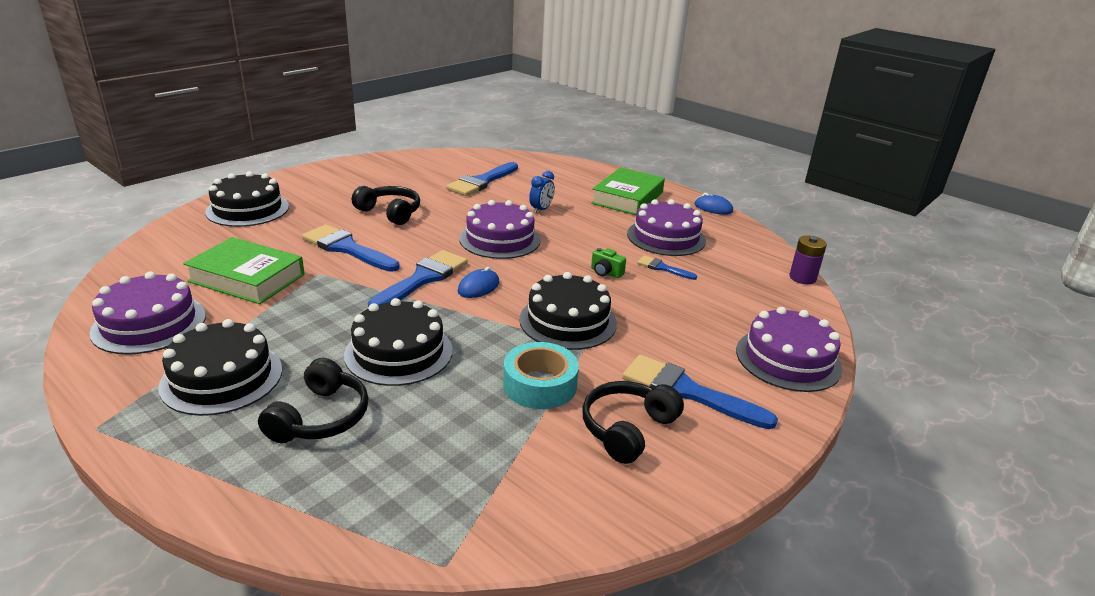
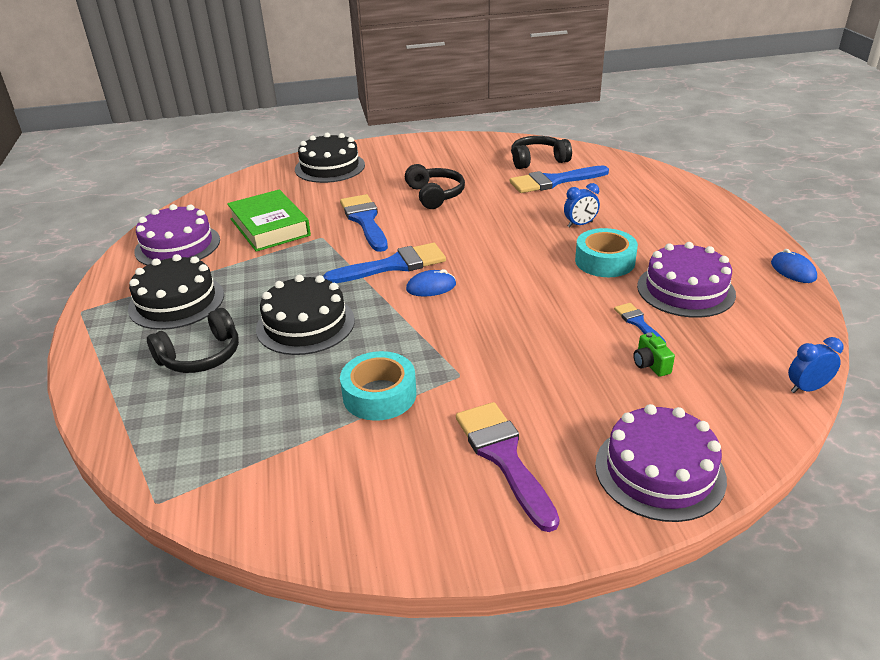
camera: 40 degrees right, 5 degrees up
(500, 239) = (503, 245): purple cake -> none
(568, 321) = (472, 346): black cake -> none
(590, 232) = (604, 261): none -> turquoise tape
(606, 273) = (568, 309): green camera -> green camera (650, 365)
(627, 198) = (695, 233): green book -> none
(627, 429) = (406, 466): black headphones -> black headphones (538, 160)
(687, 392) = (503, 457): blue brush -> purple brush
(802, 278) = (807, 388): purple battery -> blue clock

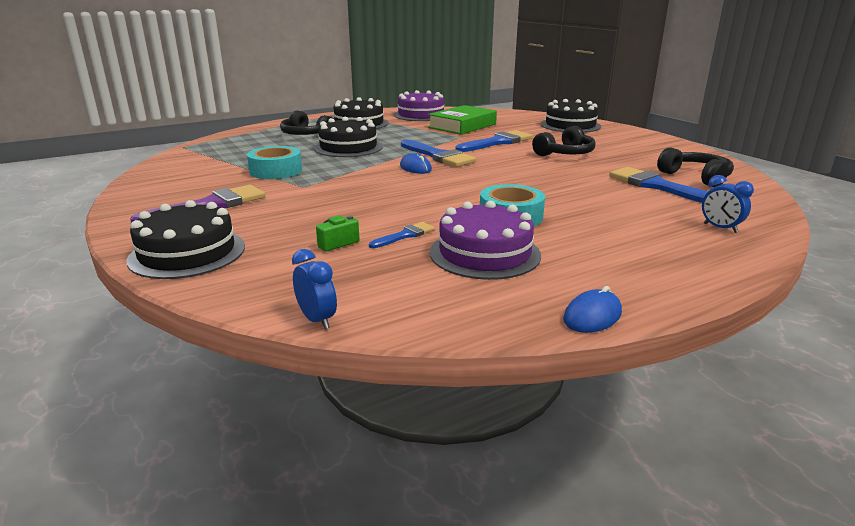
camera: 70 degrees right, 10 degrees down
(580, 224) = (576, 202): blue clock -> blue clock (720, 228)
(659, 471) = (187, 253): purple cake -> black cake

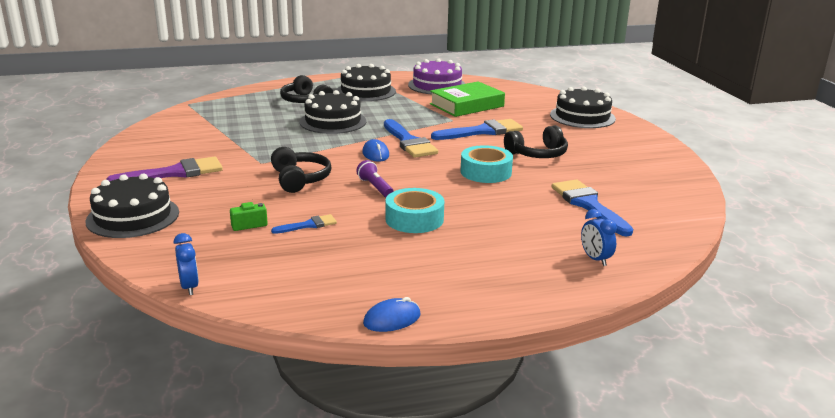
camera: 15 degrees right, 0 degrees up
(276, 171) = (250, 142): turquoise tape -> turquoise tape (486, 172)
(443, 194) = (375, 187): none -> purple flashlight
(485, 253) = (358, 252): purple cake -> none
(696, 177) = (642, 200): black headphones -> black headphones (300, 179)

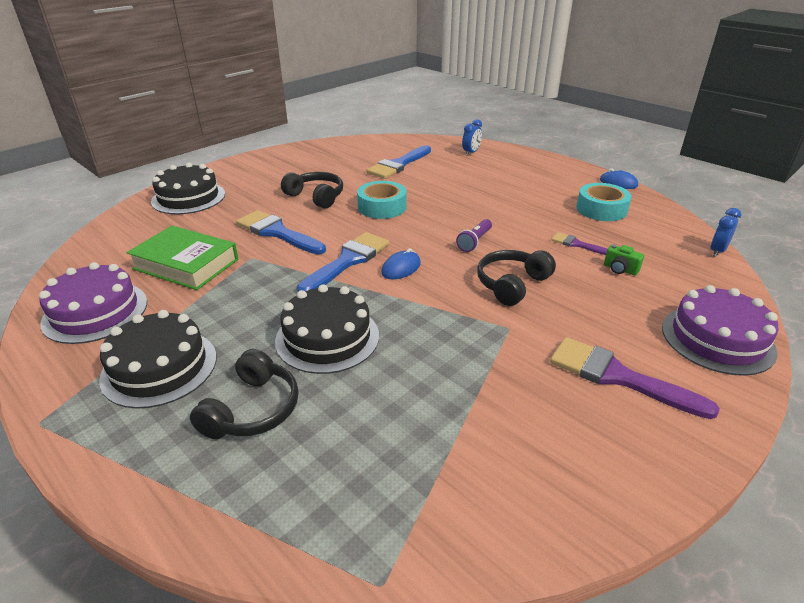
camera: 120 degrees left, 10 degrees up
(133, 216) = (717, 339): black cake -> purple cake
(308, 225) = (577, 244): blue brush -> purple brush
(414, 219) = (503, 210): turquoise tape -> turquoise tape (601, 209)

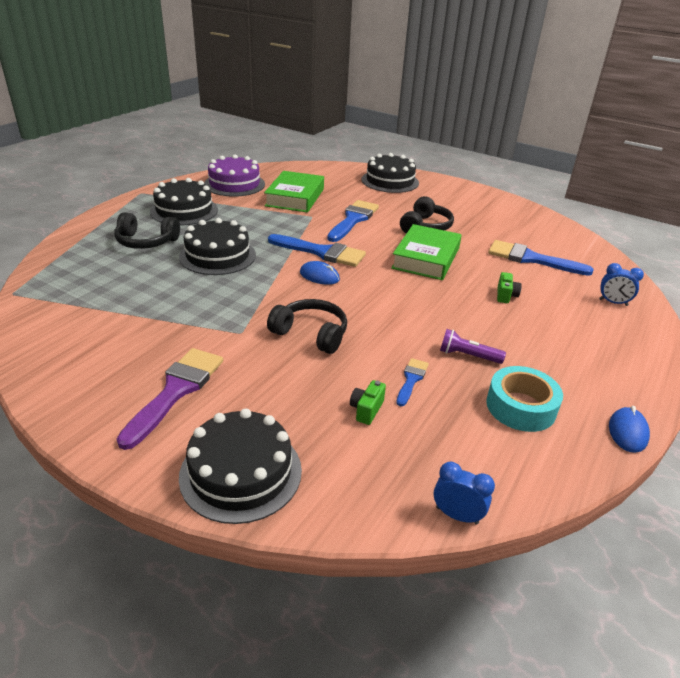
camera: 75 degrees right, 0 degrees up
(382, 207) = (426, 258): turquoise tape -> green book
(455, 186) = (505, 296): none -> green camera
(475, 241) = (384, 311): purple flashlight -> purple flashlight (468, 356)
(577, 244) = (411, 379): purple brush -> blue brush
(717, 339) = (241, 472): purple cake -> black cake

